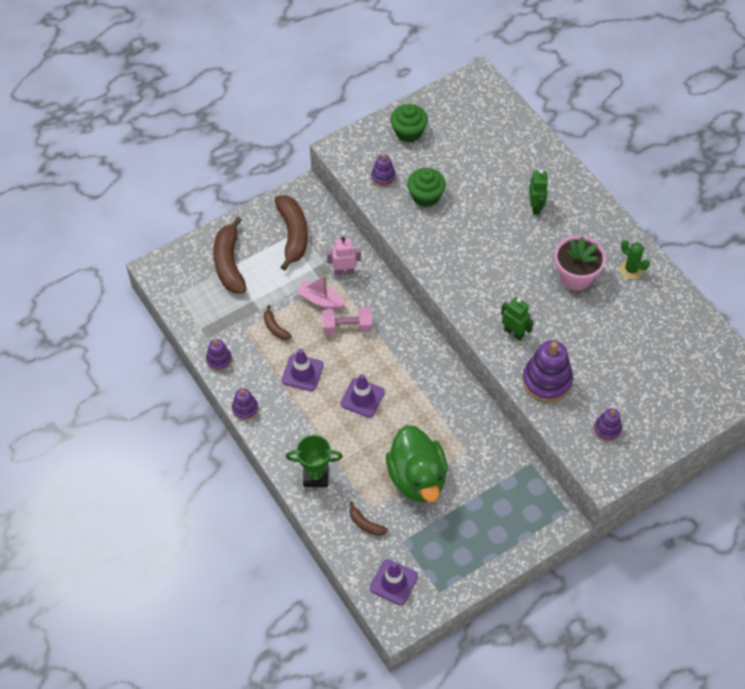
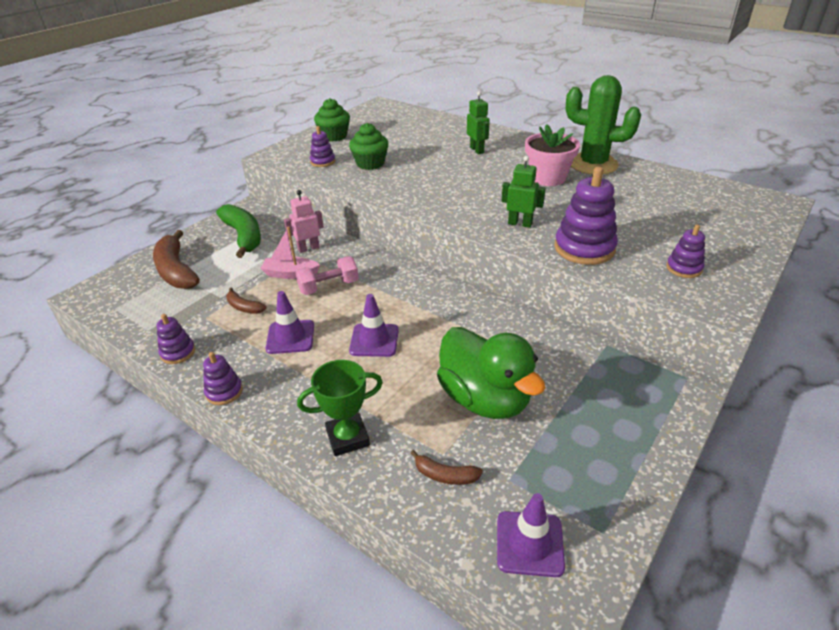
camera: 20 degrees left, 20 degrees down
(293, 234) = (243, 236): brown banana -> green banana
(631, 269) = (593, 164): green cactus -> green cactus, size x2.00

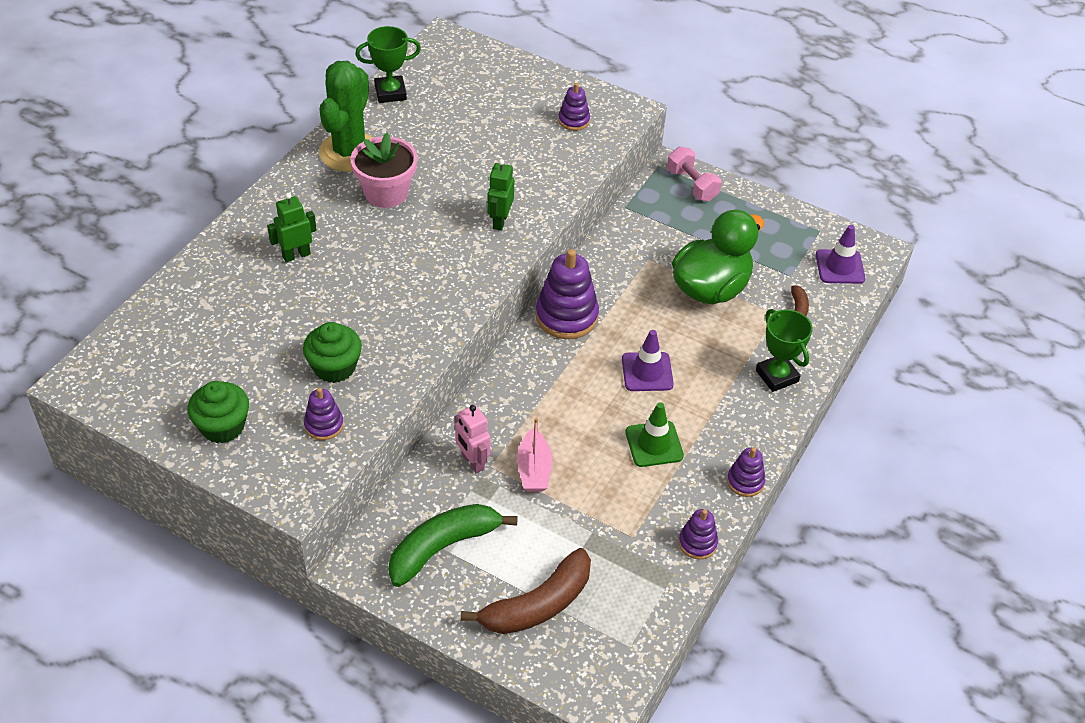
camera: 100 degrees left, 10 degrees up
(244, 307) = (608, 501): brown banana -> none
(290, 337) = (654, 444): purple traffic cone -> green traffic cone
(329, 287) = (557, 425): pink dumbbell -> pink dumbbell (692, 185)
(584, 248) = (546, 178): purple stacking toy -> purple stacking toy (566, 316)
(678, 178) = (390, 93): none -> green trophy

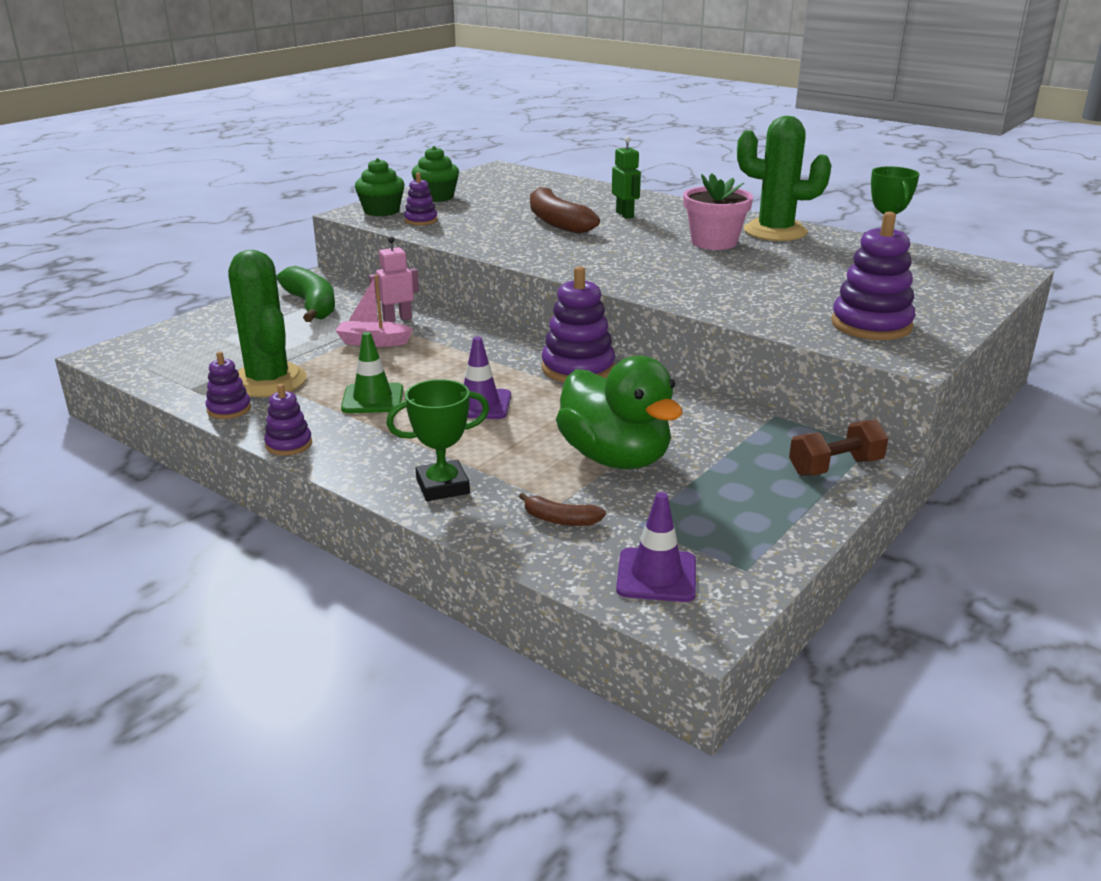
camera: 100 degrees right, 20 degrees down
(334, 367) = (483, 224): green cupcake -> green cupcake (381, 211)
(500, 221) = (672, 282): green robot -> none
(538, 605) = (223, 335): brown banana -> brown banana (557, 222)
(574, 120) = (871, 325): purple stacking toy -> purple stacking toy, size x1.84
(636, 530) = (268, 381): none -> green cactus
(692, 185) = (835, 467): pink dumbbell -> brown dumbbell

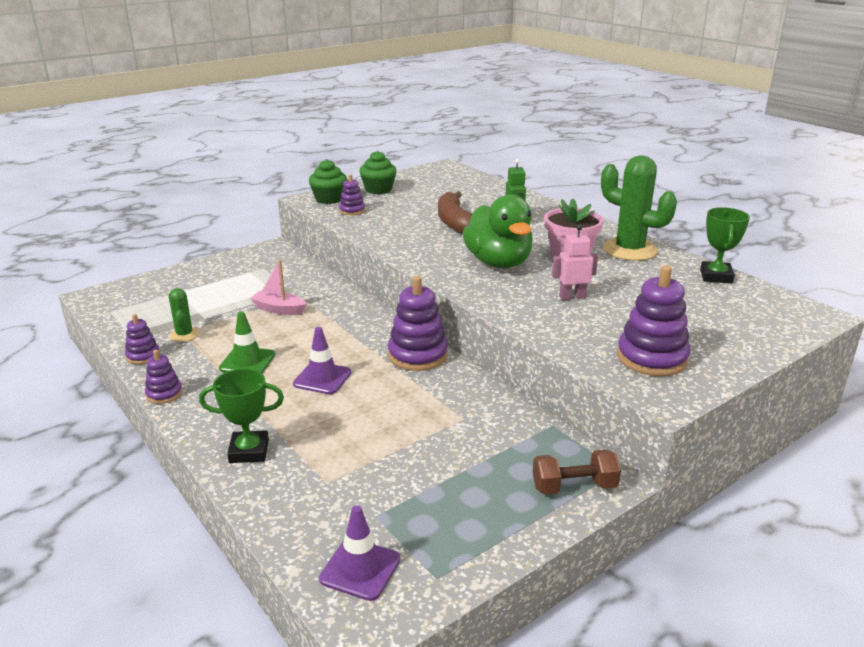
camera: 15 degrees right, 0 degrees up
(268, 381) = (184, 335): green cactus -> green cactus, size x0.50
(311, 305) = (255, 270): green banana -> none
(397, 319) = (309, 290): pink robot -> pink robot (572, 297)
(560, 520) = (318, 499): brown banana -> none
(615, 458) = (396, 446): green duck -> green duck (498, 263)

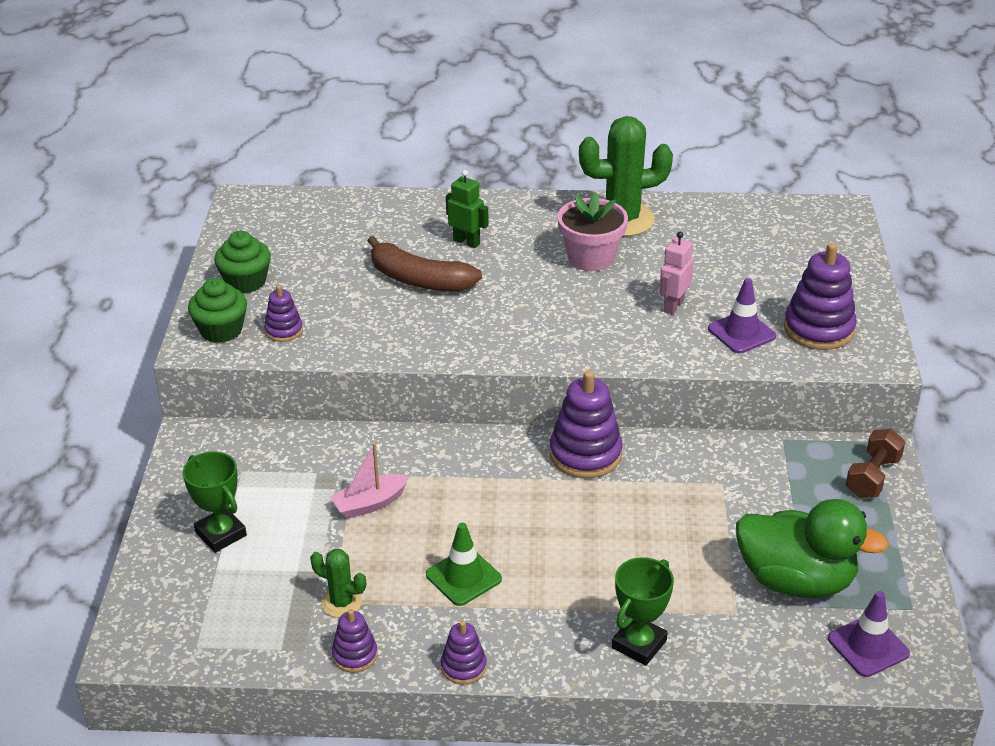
camera: 50 degrees left, 10 degrees up
(322, 378) = (558, 538): purple traffic cone -> purple traffic cone (741, 332)
(498, 263) = (553, 306): green duck -> green duck (796, 580)
(716, 276) = (726, 210): green trophy -> green trophy (221, 534)

